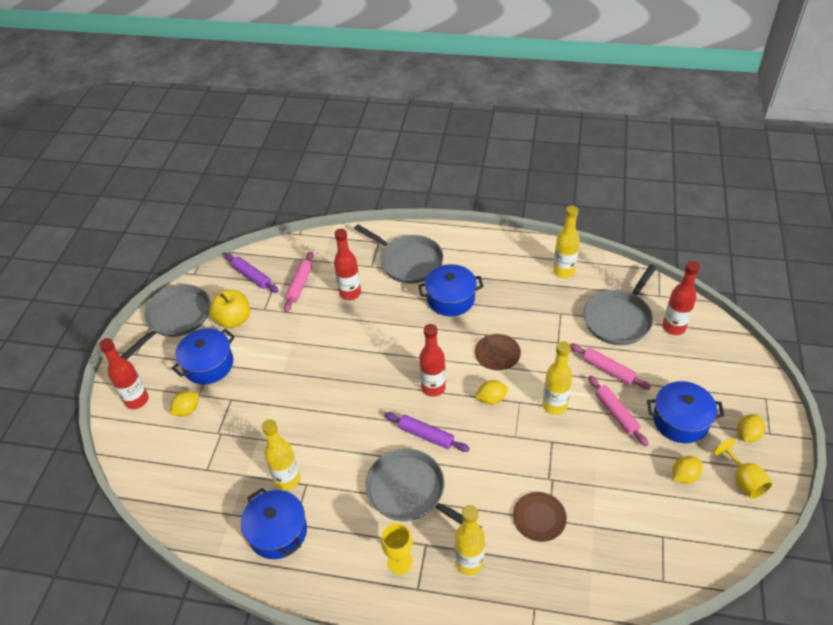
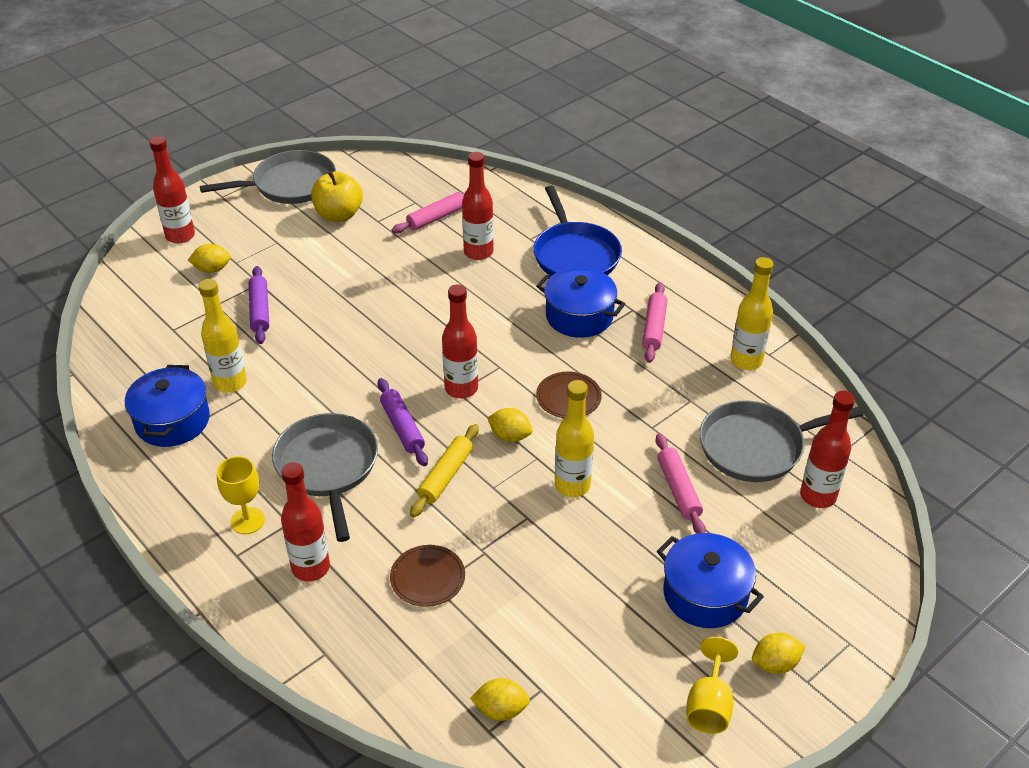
camera: 35 degrees right, 5 degrees down
(208, 365) = (273, 241): blue pot -> none
(252, 277) = (399, 185): purple rolling pin -> purple rolling pin (259, 310)
(408, 262) = (575, 255): grey pan -> blue pan
(469, 562) = (311, 568): yellow bottle -> red bottle
(482, 448) = (446, 476): none -> yellow rolling pin
(616, 414) = (634, 538): pink rolling pin -> pink rolling pin (654, 328)
(684, 476) = (640, 651): yellow lemon -> yellow lemon (501, 710)

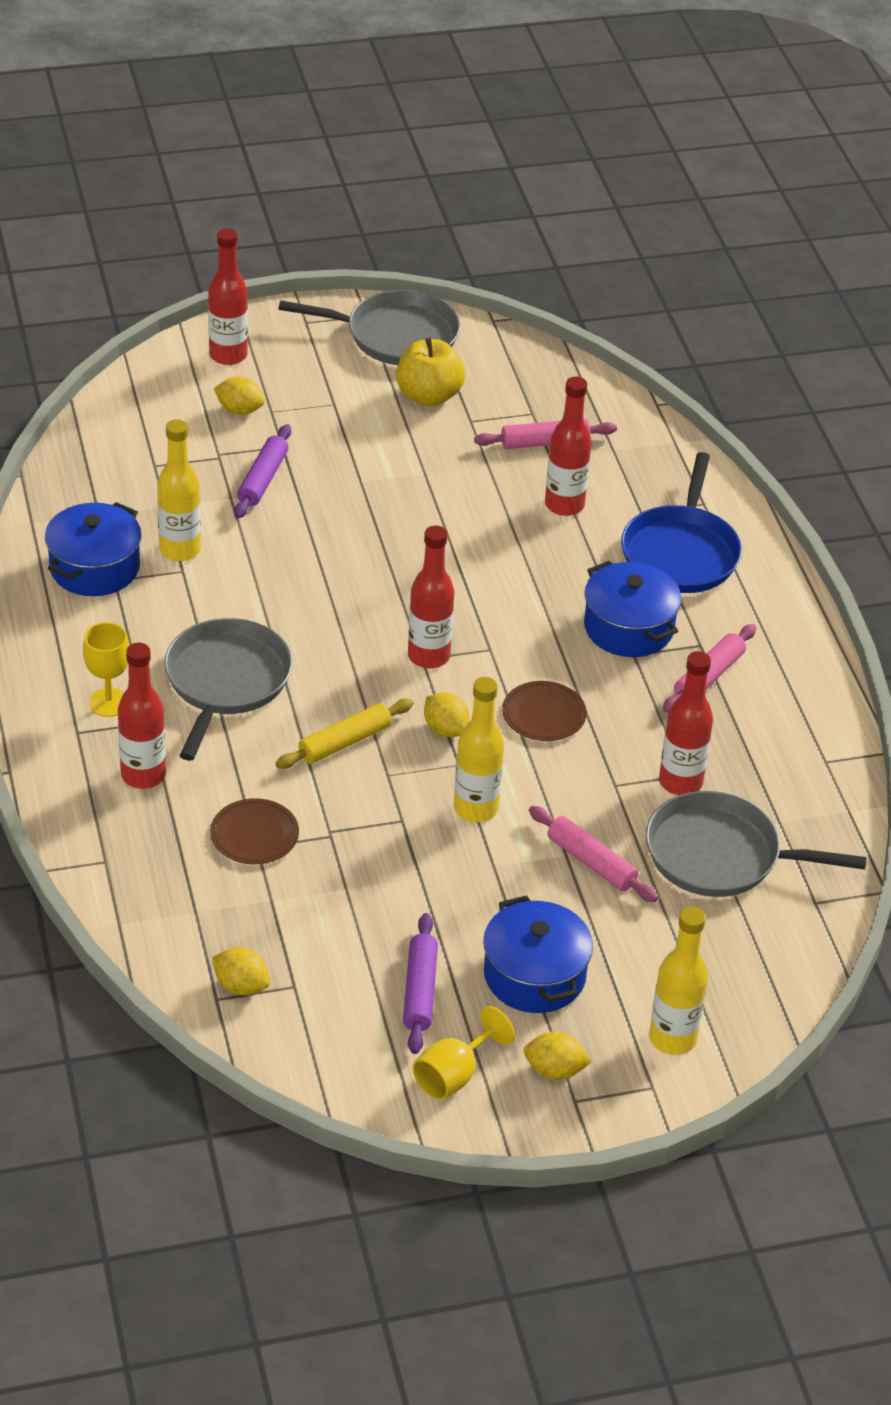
camera: 25 degrees right, 0 degrees up
(402, 427) = (333, 672): purple rolling pin -> purple rolling pin (419, 991)
(678, 490) = (591, 862): pink rolling pin -> pink rolling pin turned 60 degrees counterclockwise
(746, 361) = (790, 758): yellow bottle -> yellow bottle (672, 1038)
(818, 496) = (746, 935): red bottle -> red bottle (680, 782)

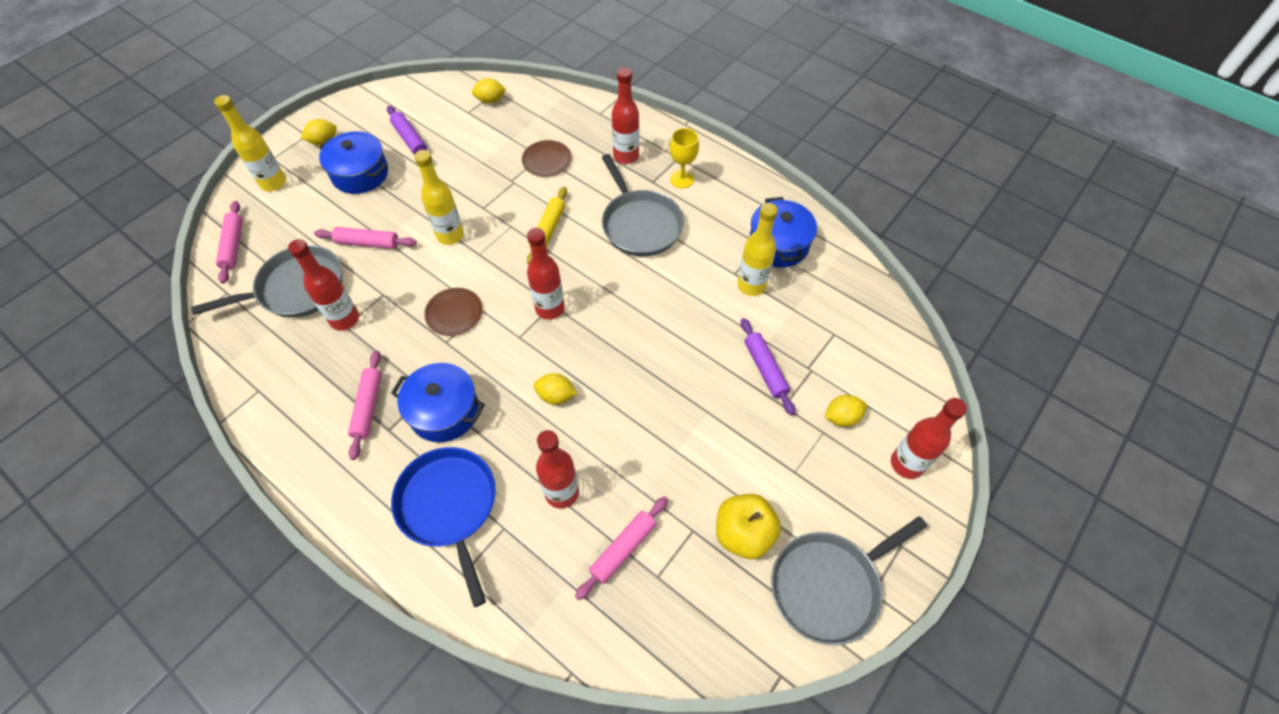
camera: 145 degrees right, 15 degrees up
(445, 729) = (502, 269): yellow lemon -> yellow lemon (556, 396)
(454, 1075) = (368, 117): yellow goblet -> none
(777, 966) = (233, 246): none -> pink rolling pin

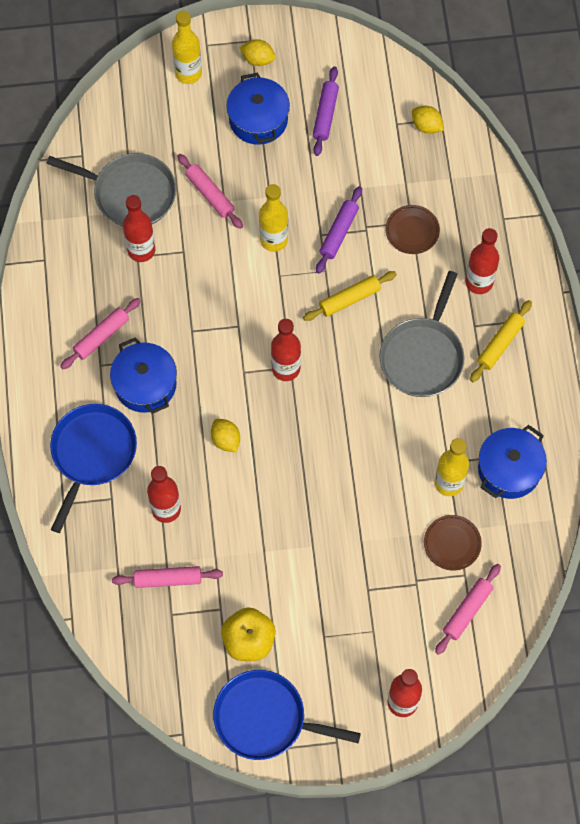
camera: 45 degrees right, 10 degrees up
(233, 246) = (116, 114): pink rolling pin -> pink rolling pin (467, 611)
(454, 313) = (217, 312): brown plate -> brown plate (452, 543)
(681, 179) = (500, 344): yellow goblet -> yellow rolling pin
(765, 369) = (385, 553): purple rolling pin -> purple rolling pin (339, 233)
(828, 586) = (265, 718): grey pan -> blue pan
(842, 417) = (397, 634): yellow lemon -> none

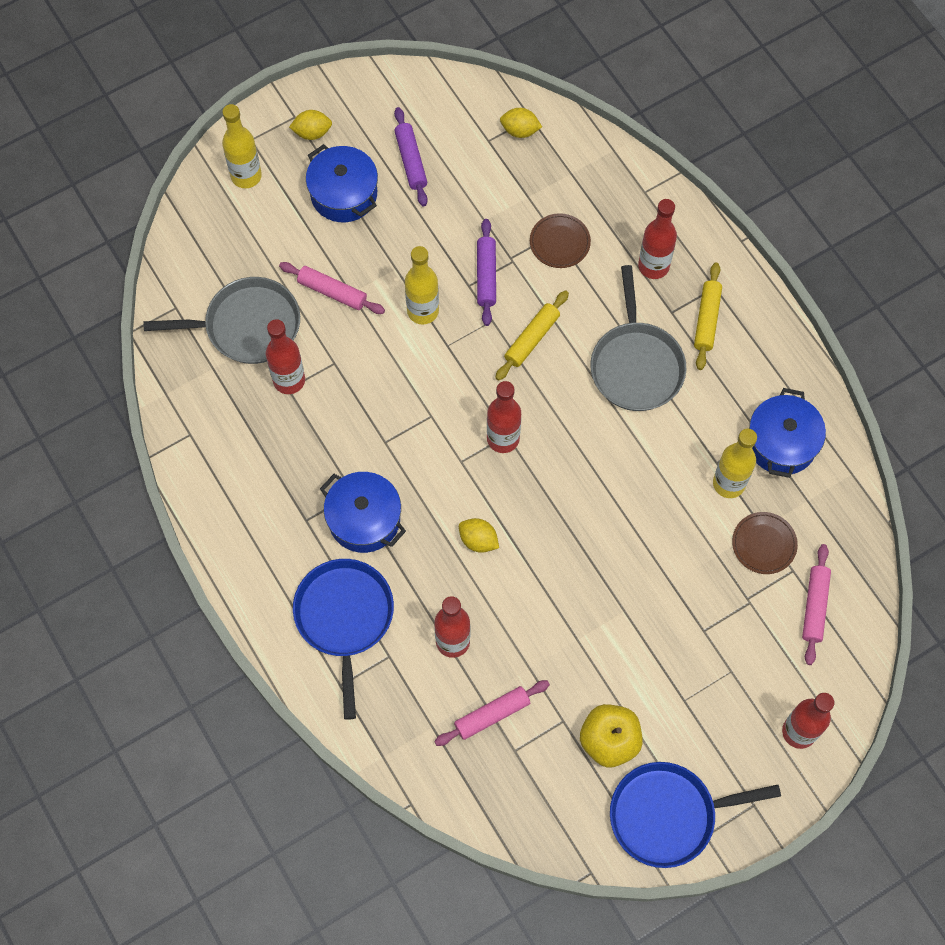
camera: 25 degrees left, 0 degrees up
(101, 336) = (292, 489): pink rolling pin -> none

